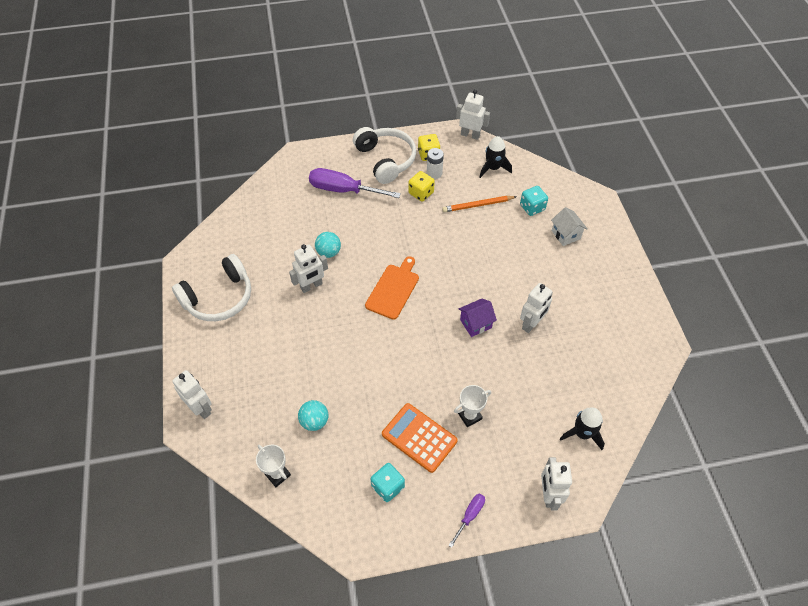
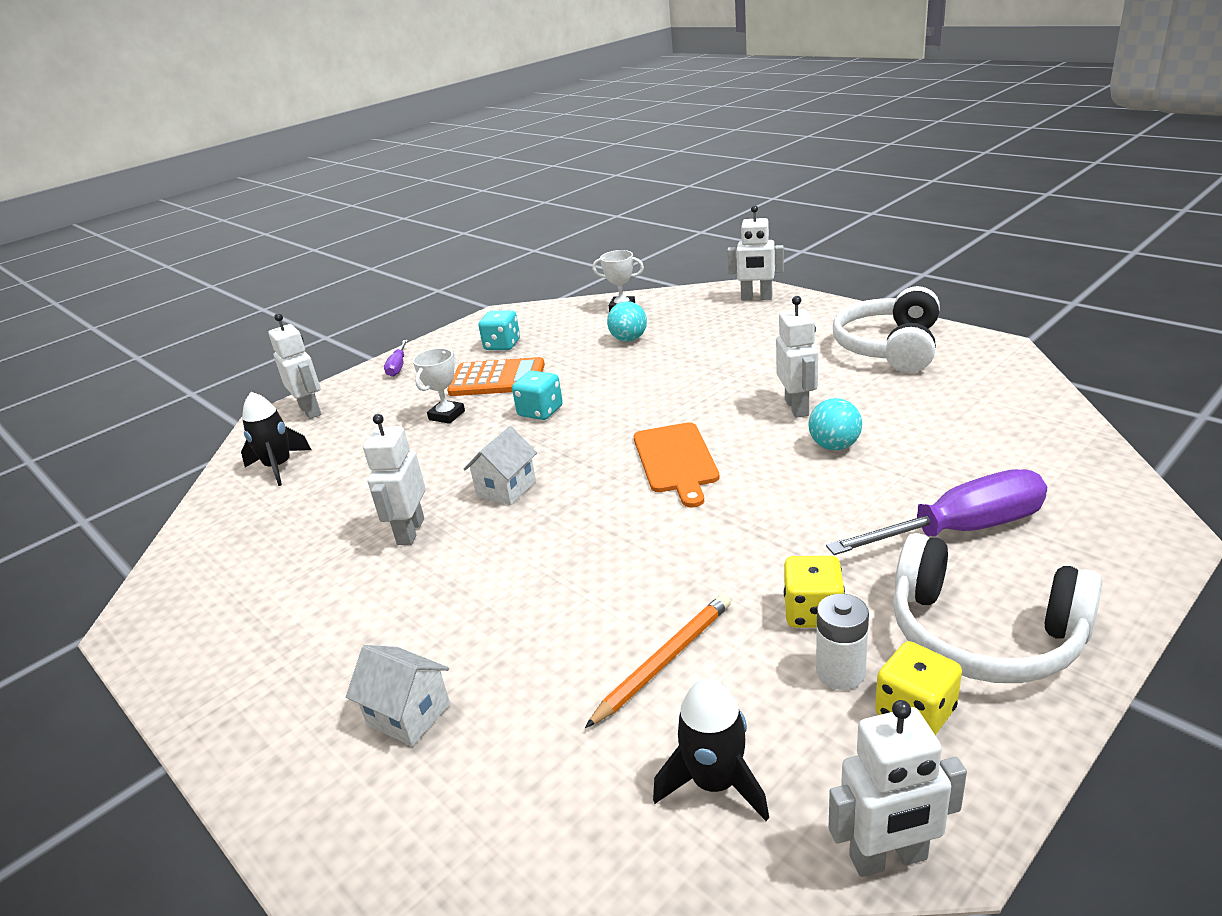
camera: 150 degrees right, 25 degrees down
(311, 286) = (797, 407): white robot -> white robot turned 150 degrees clockwise
(475, 324) = (506, 489): purple house -> white house
(532, 207) = (530, 733): turquoise dice -> turquoise dice (540, 411)

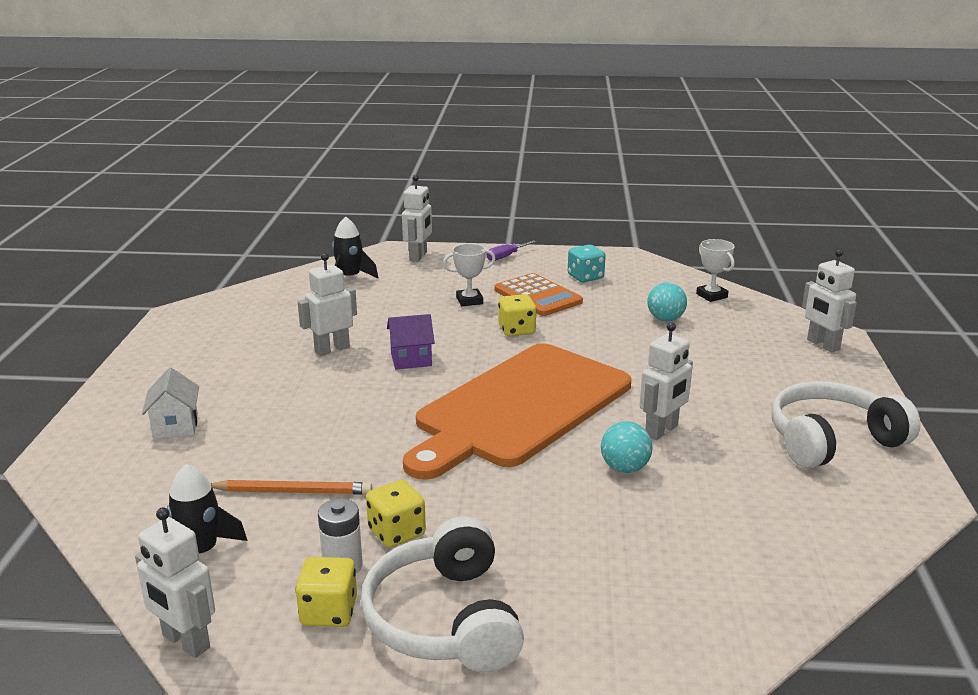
camera: 45 degrees right, 5 degrees down
(506, 489) = (411, 360): white house -> purple house
(540, 411) = (517, 330): turquoise dice -> yellow dice
(676, 460) = (519, 407): orange cutting board -> orange cutting board, size x2.10
(960, 530) = (572, 568): purple screwdriver -> none

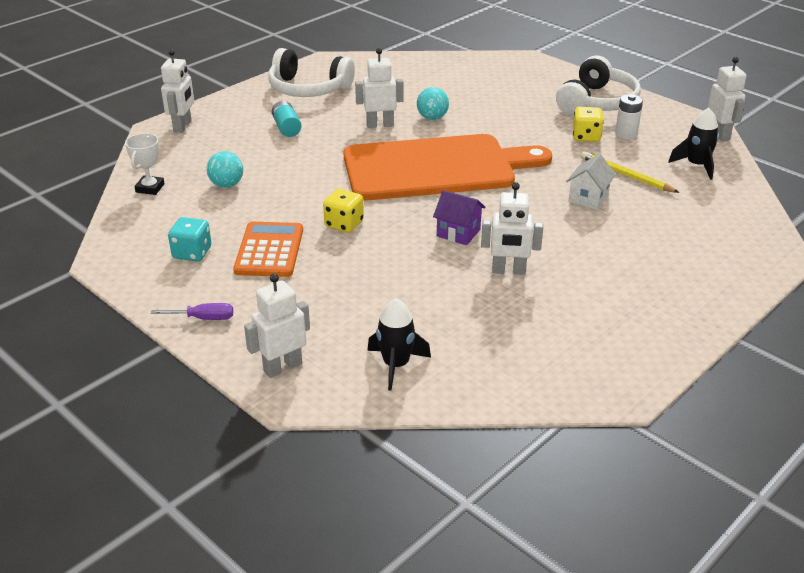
camera: 140 degrees left, 10 degrees up
(175, 426) = (680, 249): white house -> white house (588, 198)
(293, 492) = (626, 175): orange pencil -> yellow pencil
(329, 612) = (646, 121): yellow dice -> none
(469, 301) = (331, 273): white trophy -> none
(738, 384) = (286, 128): none -> turquoise battery

